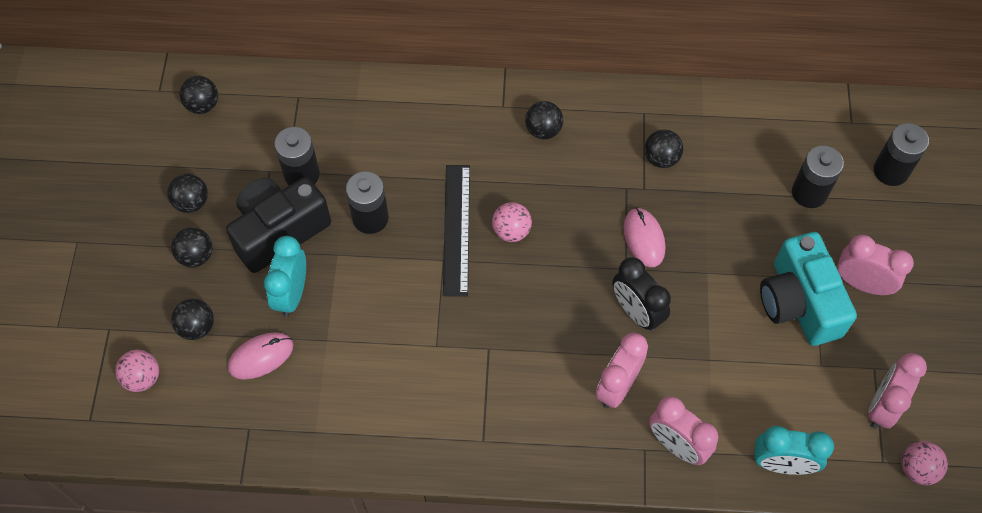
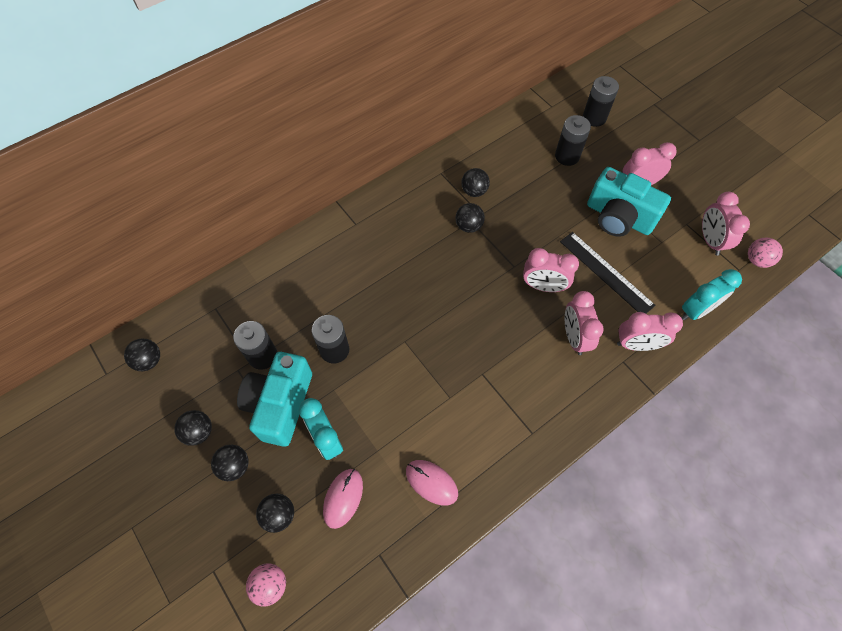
camera: 40 degrees left, 0 degrees up
(279, 231) = (280, 404): black camera -> turquoise camera
(456, 229) = (395, 316): black ruler -> black ruler (606, 272)
(511, 231) = (429, 293): pink ball -> none
(543, 130) = (393, 221): black ball -> black ball (468, 226)
(636, 312) = (543, 286): black clock -> pink clock
(644, 238) = (507, 242): pink mouse -> pink mouse (431, 482)

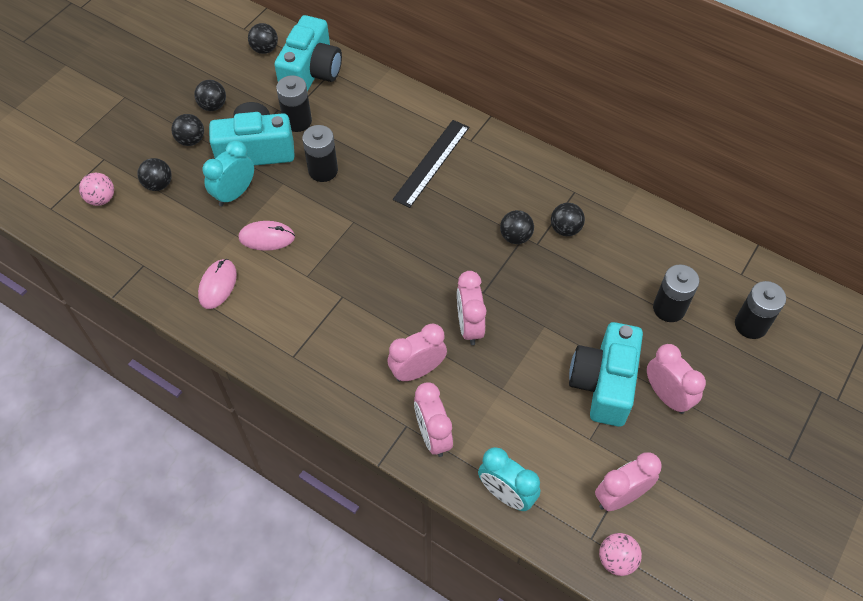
camera: 70 degrees right, 5 degrees down
(207, 326) = (311, 73): none -> turquoise camera
(343, 498) = (185, 223): pink mouse -> pink mouse (267, 237)
(606, 272) = (516, 385): black ruler -> black ruler (432, 163)

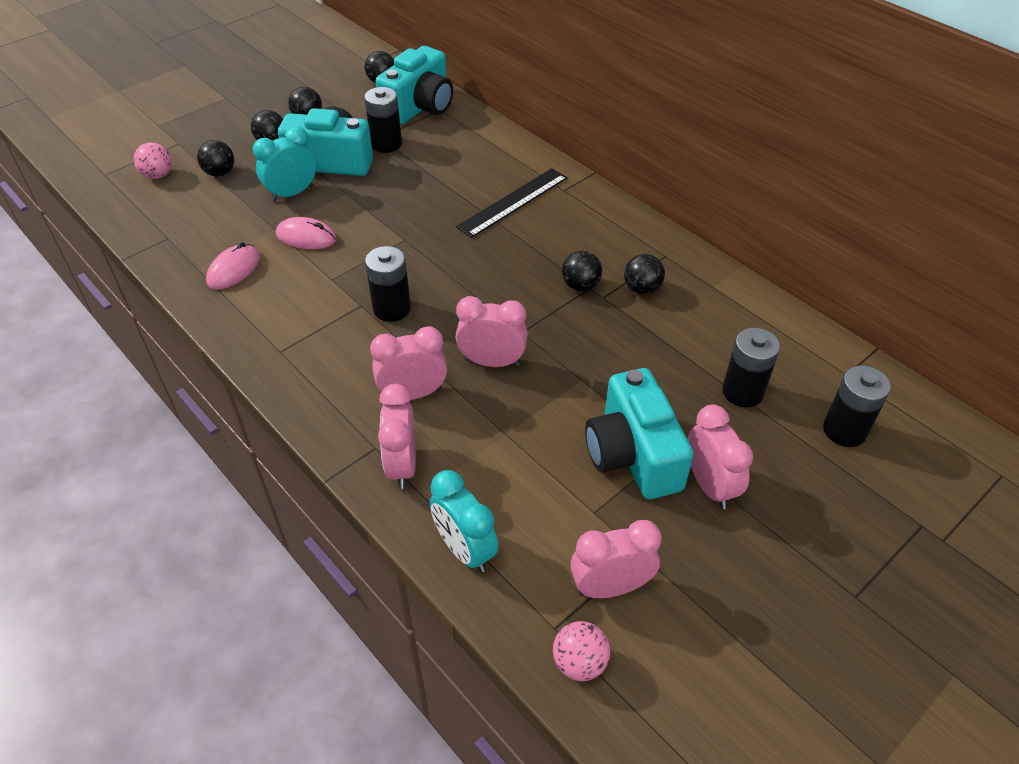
camera: 15 degrees right, 10 degrees down
(323, 170) = (393, 189): black battery -> black battery (392, 308)
(469, 326) = (492, 362): pink clock -> pink clock turned 90 degrees clockwise
(603, 384) = (633, 455): turquoise camera -> turquoise camera turned 45 degrees counterclockwise

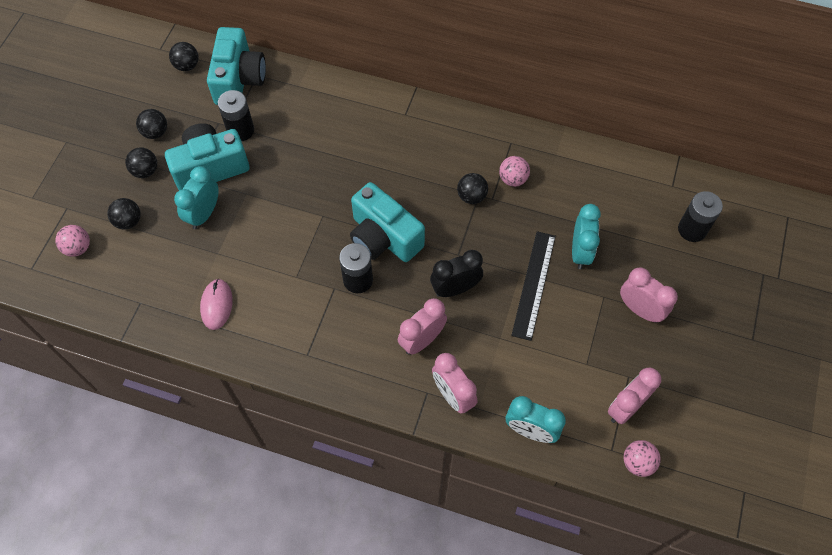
camera: 30 degrees left, 15 degrees up
(306, 237) = (247, 249): pink mouse -> none
(492, 362) = (455, 288): pink clock -> black clock
(513, 202) = (377, 143): black ruler -> black ruler (534, 284)
(633, 455) = (584, 312): turquoise camera -> turquoise camera (384, 237)
(642, 289) = (513, 179): black ball -> pink ball
(673, 391) = (580, 252): none -> turquoise clock
(742, 392) = (620, 231): black battery -> none

